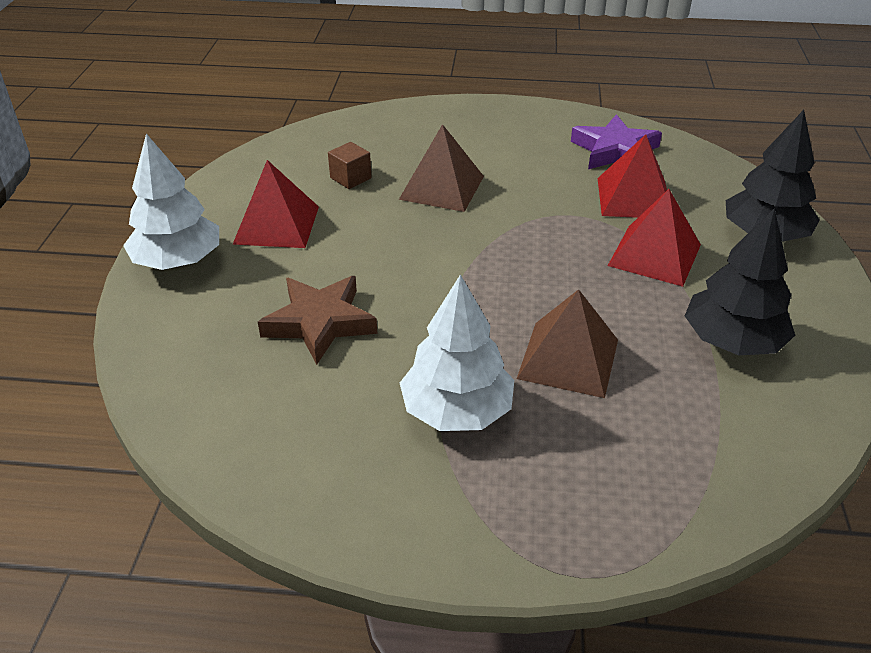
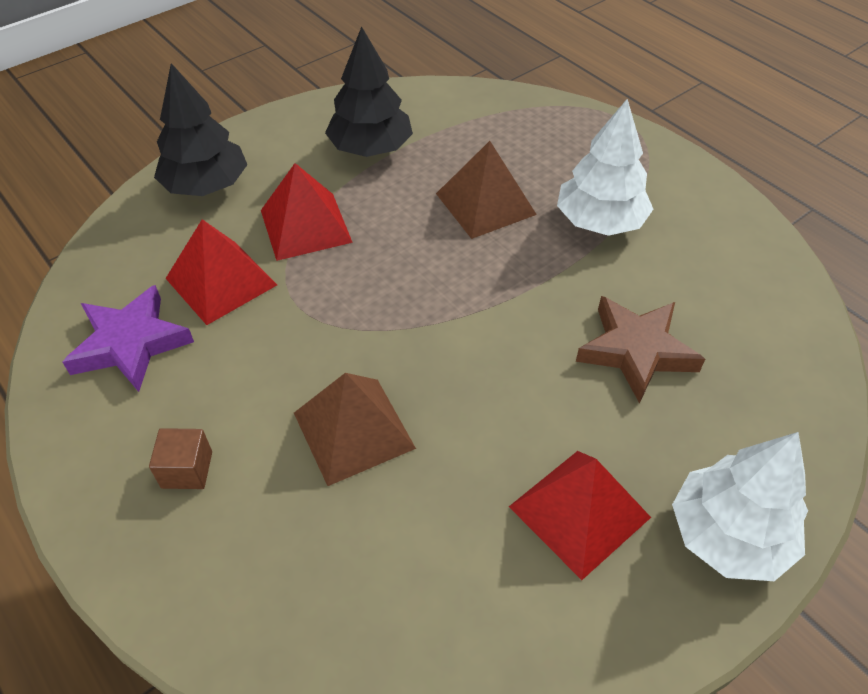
camera: 135 degrees left, 10 degrees up
(350, 178) = (426, 530): brown cube -> brown cube (187, 470)

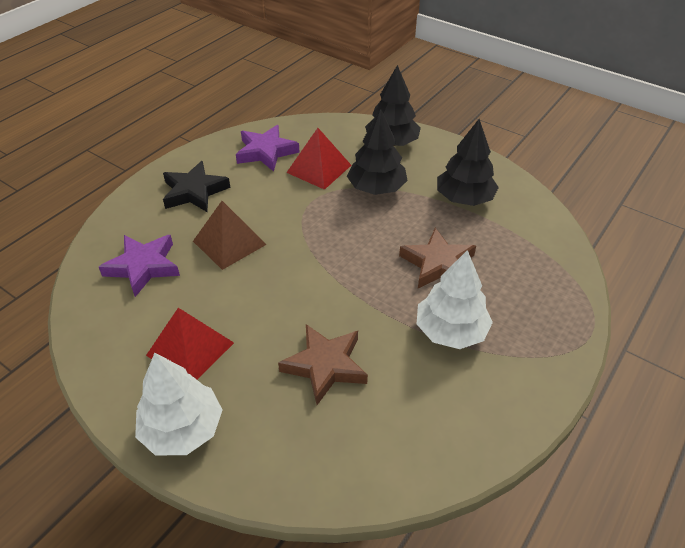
camera: 75 degrees right, 5 degrees down
(187, 470) = (194, 191): brown cube -> black star
(306, 226) = (376, 188): red pyramid -> black tree
(367, 574) = (143, 267): none -> purple star
(485, 203) = (438, 264): brown pyramid -> brown star

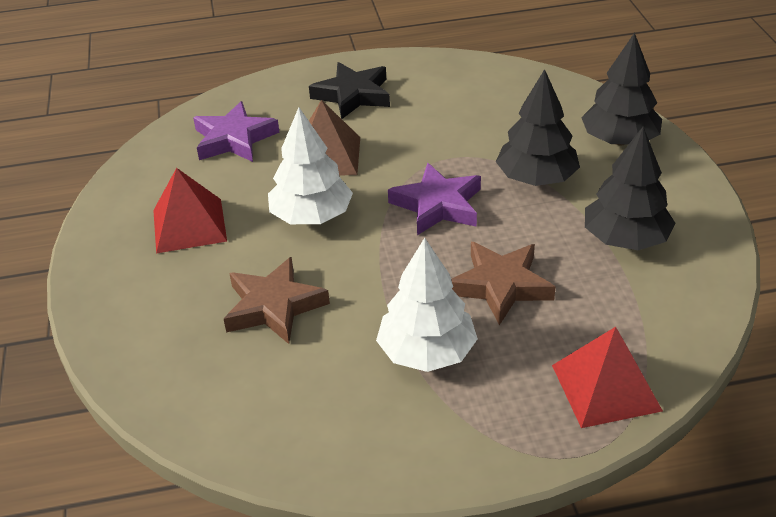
camera: 45 degrees right, 5 degrees down
(182, 429) = (112, 281): white tree -> white tree (311, 216)
(266, 152) = (467, 89): purple star -> purple star (437, 205)
(319, 169) = (500, 130): red pyramid -> red pyramid (606, 387)

